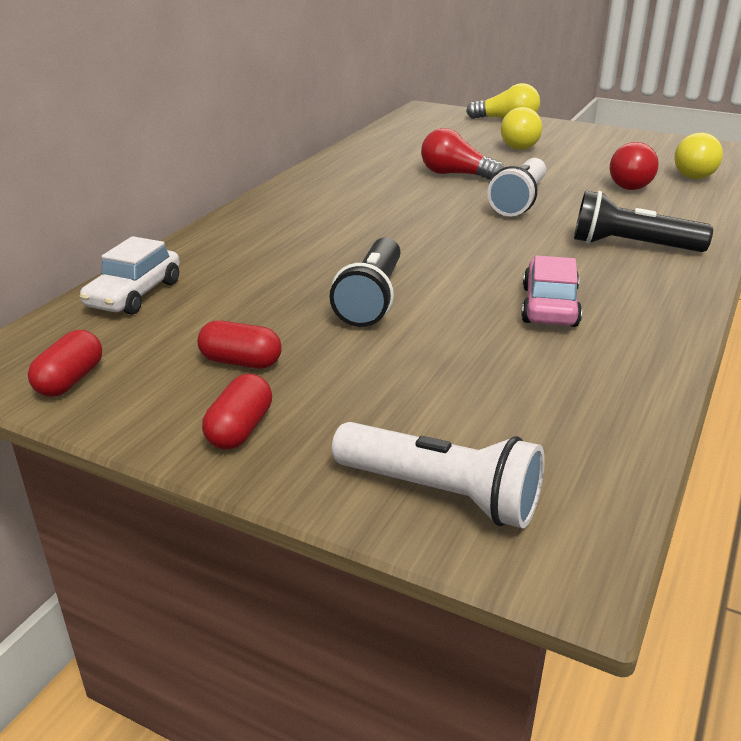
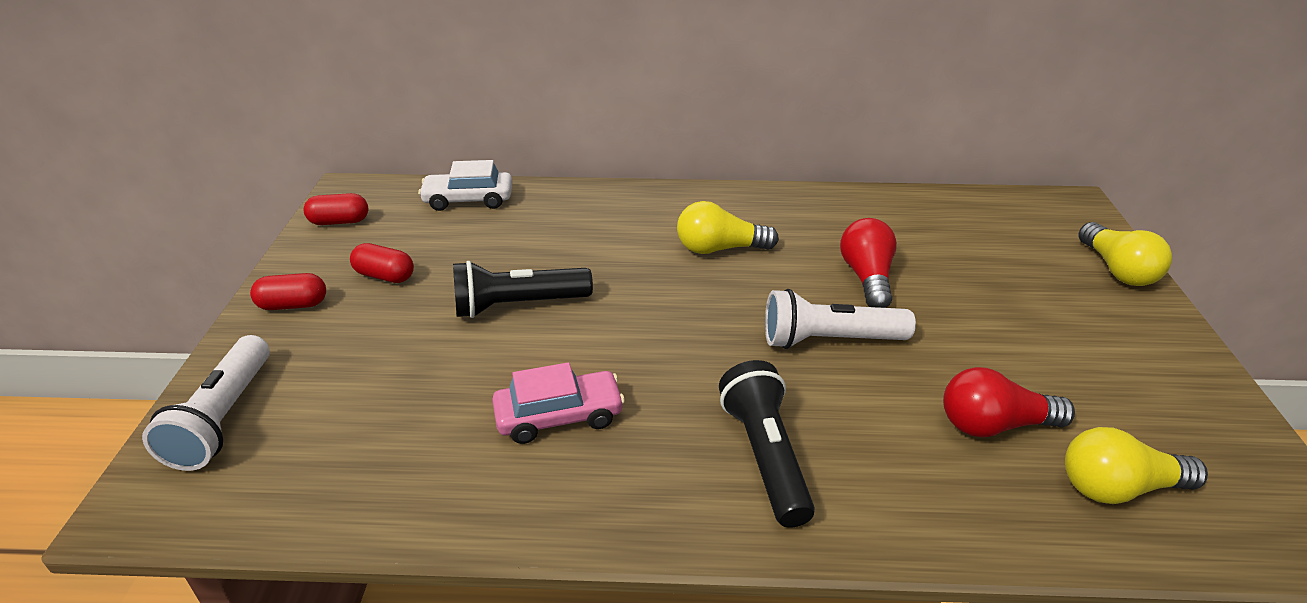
camera: 65 degrees right, 5 degrees up
(241, 362) = (385, 276): red capsule -> red capsule turned 60 degrees counterclockwise
(522, 145) = (1034, 302): yellow light bulb -> yellow light bulb (719, 249)

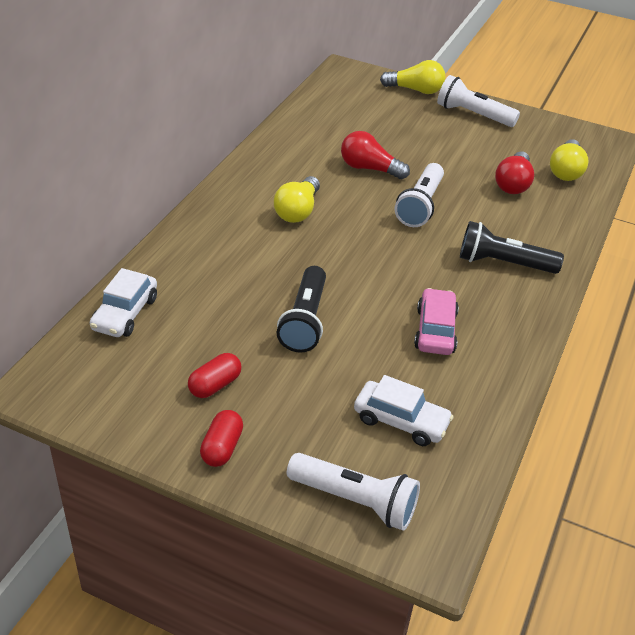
camera: 70 degrees left, 5 degrees up
(339, 221) = (96, 402): red capsule -> none
(367, 425) = (401, 421): none -> white car
(1136, 339) = (473, 115): none -> white flashlight

